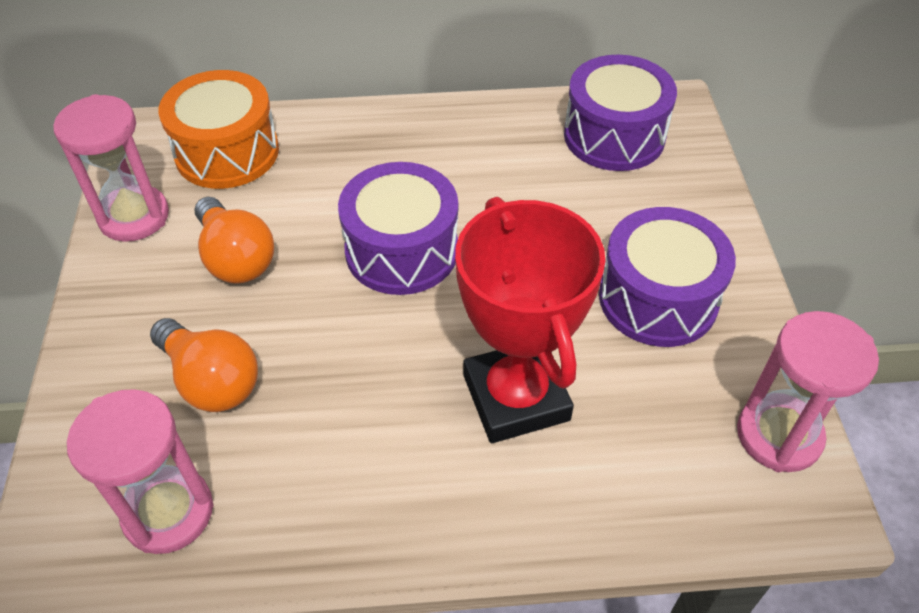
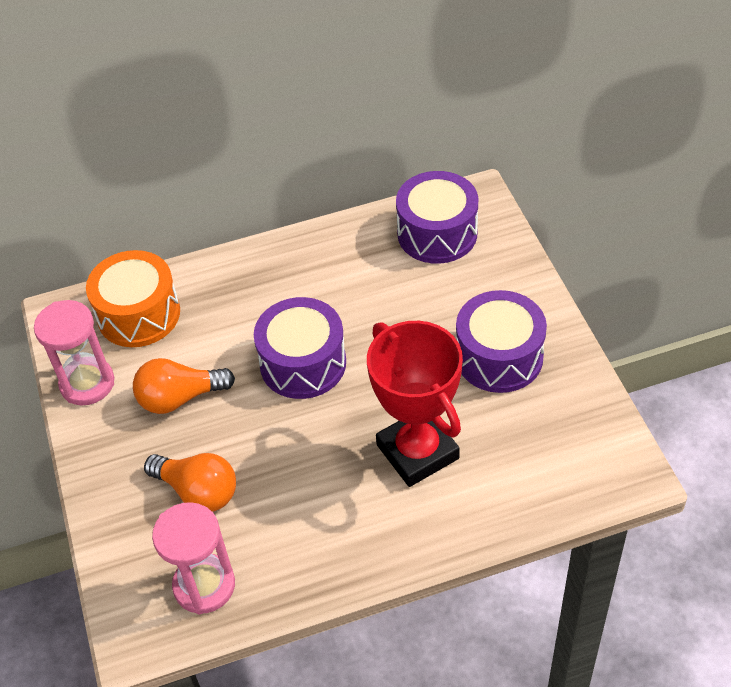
camera: 10 degrees left, 0 degrees up
(236, 258) = (180, 398): orange light bulb -> orange light bulb turned 120 degrees clockwise
(778, 435) = (600, 435): pink hourglass -> none

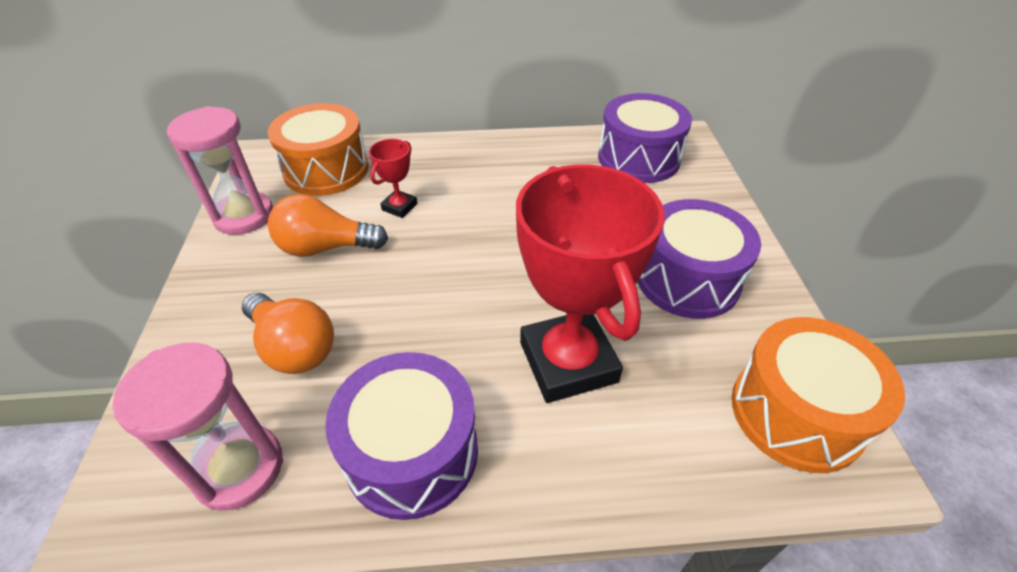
camera: 10 degrees right, 5 degrees down
(228, 340) = (399, 207): none -> red trophy
(303, 363) = (466, 242): purple drum -> purple drum (412, 452)
(589, 450) = (796, 413): none -> orange drum

